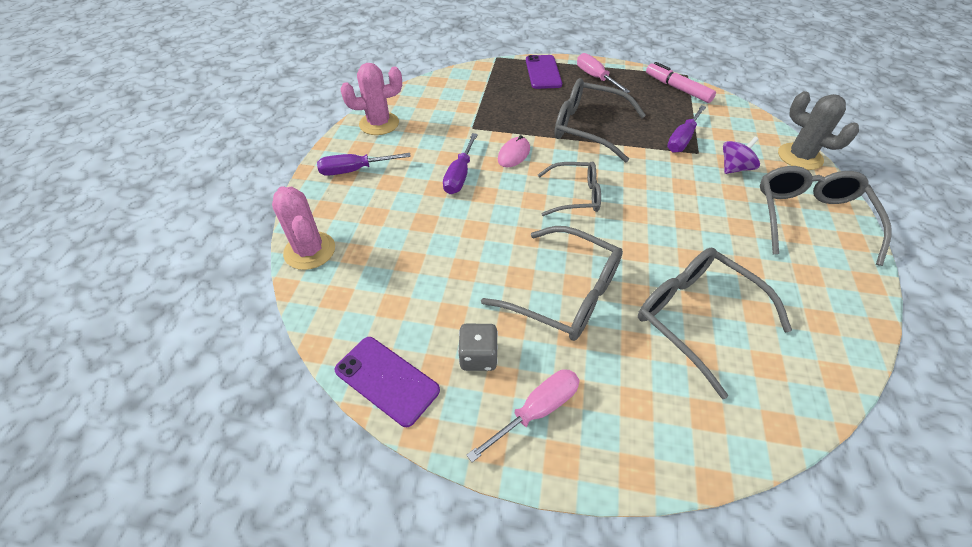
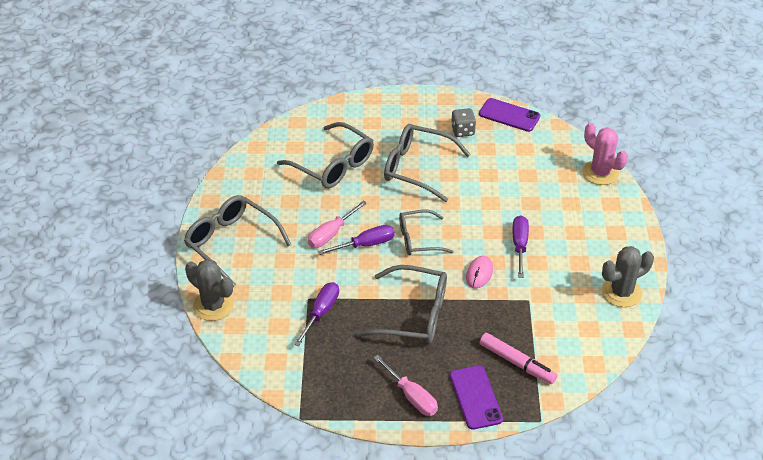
camera: 170 degrees right, 5 degrees down
(354, 170) = (612, 238): purple screwdriver -> purple screwdriver (366, 244)
(379, 124) = (621, 292): pink cactus -> grey cactus
(537, 410) = (424, 113): pink screwdriver -> pink screwdriver (331, 234)
(677, 88) = (315, 390): pink marker -> pink marker (517, 363)
(734, 168) = (278, 284): purple spinning top -> none
(809, 218) = (231, 243): grey glasses -> grey glasses turned 135 degrees clockwise

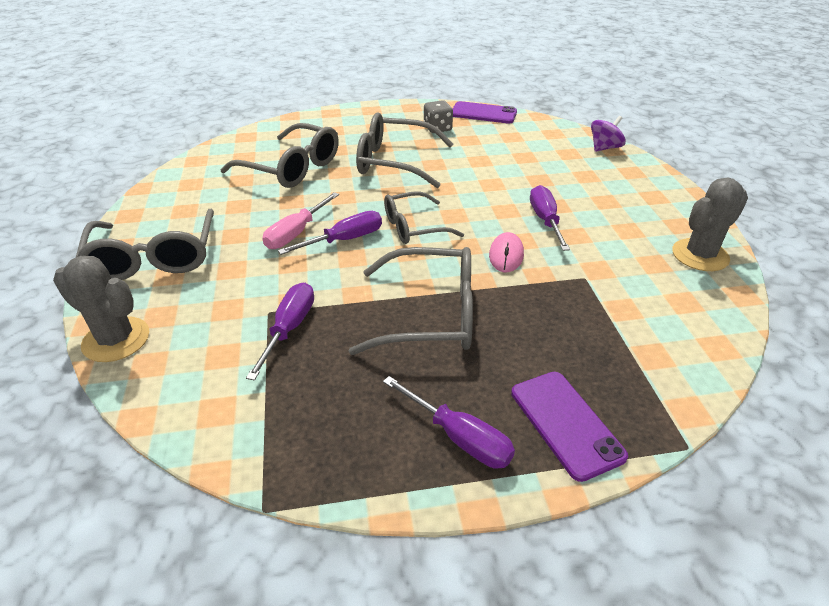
camera: 10 degrees left, 5 degrees down
(231, 243) = (154, 257): grey glasses -> grey glasses turned 135 degrees counterclockwise
(412, 397) = (460, 438): pink screwdriver -> purple screwdriver
(517, 363) = (607, 361): pink marker -> none
(600, 173) = (604, 148): pink cactus -> purple spinning top

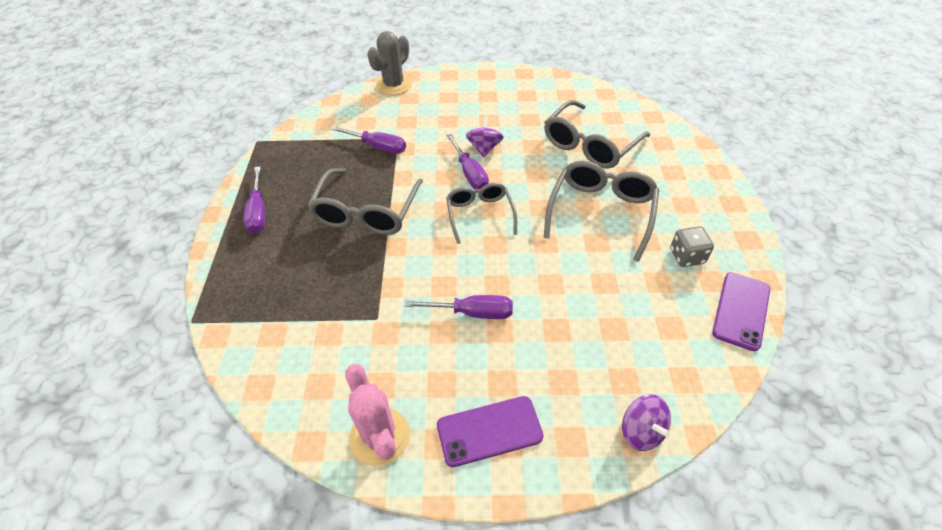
camera: 100 degrees right, 10 degrees up
(154, 257) = (469, 89): grey glasses -> none
(295, 233) = (484, 148): pink screwdriver -> purple spinning top
(460, 438) = (258, 212): purple screwdriver -> purple screwdriver turned 60 degrees counterclockwise
(506, 255) = (424, 269): pink mouse -> none
(566, 423) = (242, 263): purple phone -> purple phone (489, 431)
(700, 255) = (380, 436): grey cactus -> pink cactus

